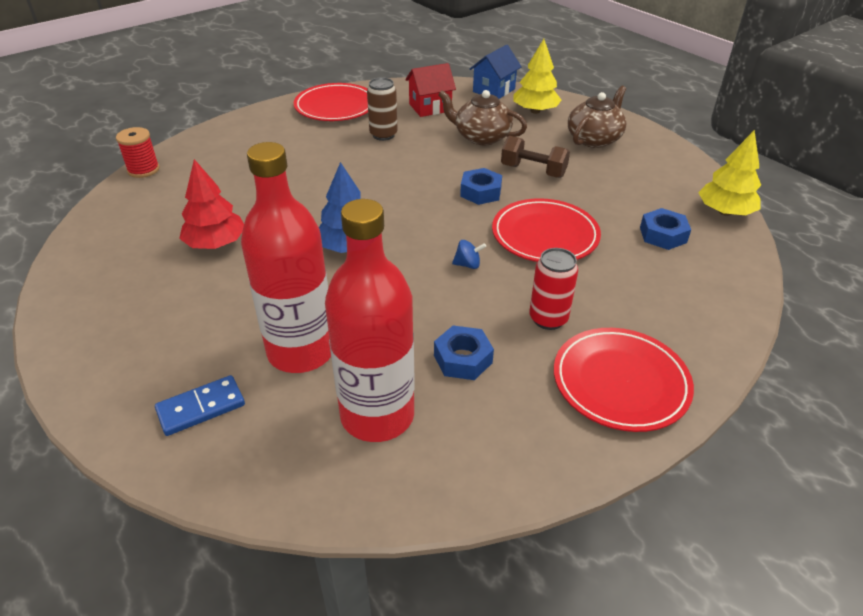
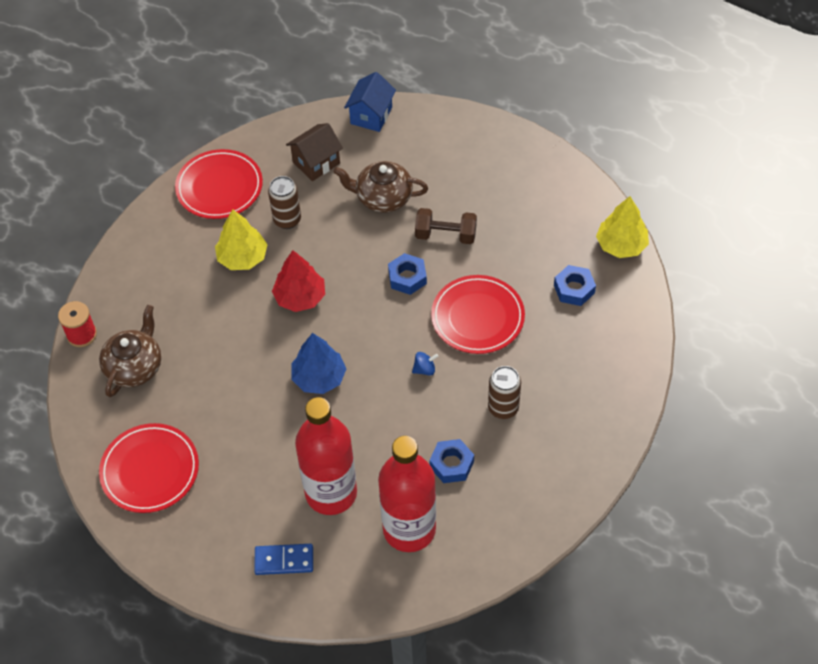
camera: 15 degrees left, 15 degrees up
(201, 407) = (284, 560): blue domino -> blue domino turned 45 degrees clockwise
(216, 244) = (205, 406): red tree -> red tree (300, 297)
(430, 107) = (316, 163): red house -> brown house
(535, 111) = (423, 141): yellow tree -> yellow tree (242, 257)
(548, 319) = (503, 408): red can -> brown can
(594, 139) = (490, 171): brown teapot -> brown teapot (134, 367)
(620, 382) = (567, 452): red plate -> red plate (150, 470)

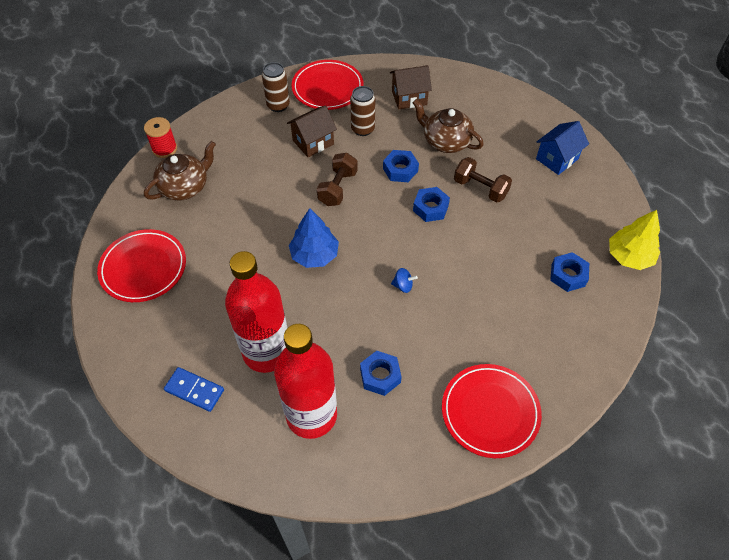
camera: 25 degrees right, 0 degrees up
(242, 257) = (313, 142): yellow tree -> brown house
(300, 297) = (338, 188): red tree -> brown dumbbell
(353, 249) = (400, 170): none -> blue nut
(371, 115) = (471, 81): blue house -> blue house (557, 159)
(477, 317) = (471, 263): red plate -> red plate (490, 412)
(503, 408) = (452, 348): brown can -> brown can (278, 105)

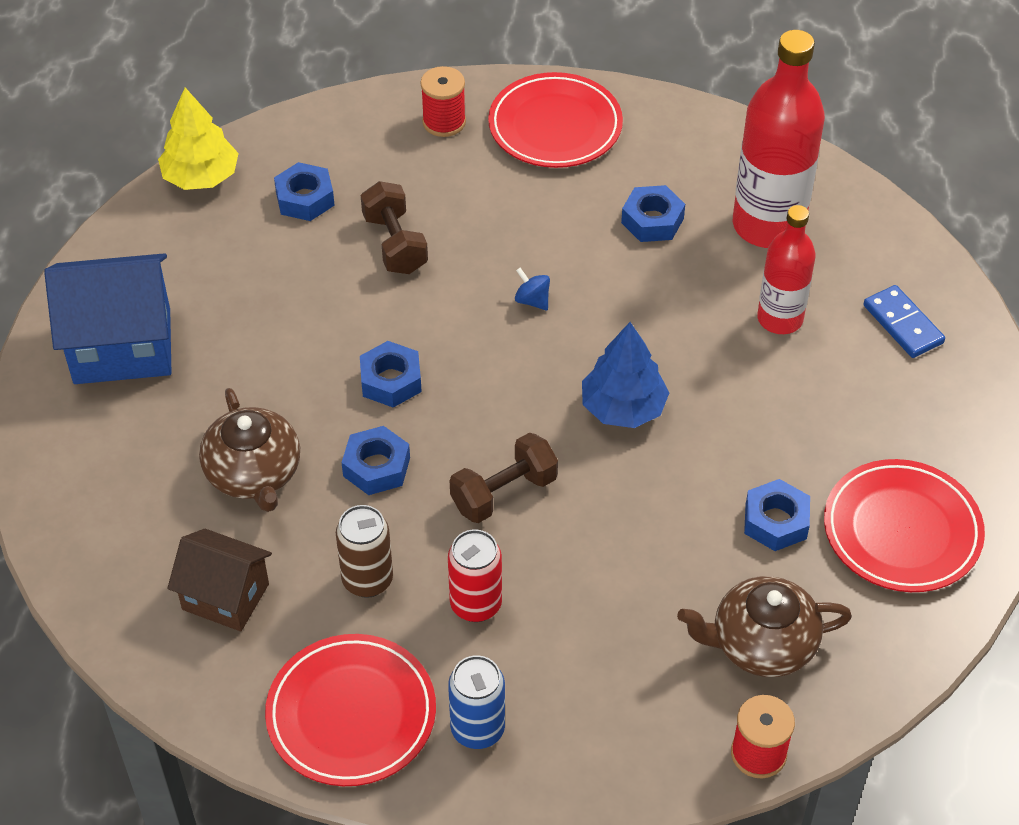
camera: 145 degrees left, 5 degrees down
(207, 240) = (776, 521): none -> blue nut
(267, 352) = (780, 319): red bottle -> red bottle, size x0.61
(278, 105) = (477, 729): brown can -> blue can
(313, 142) = (476, 604): brown house -> red can
(480, 188) = (287, 368): brown dumbbell -> brown dumbbell (395, 244)
(553, 372) = (444, 122): none -> red spool
(557, 159) = (122, 346): blue house -> blue house, size x1.59

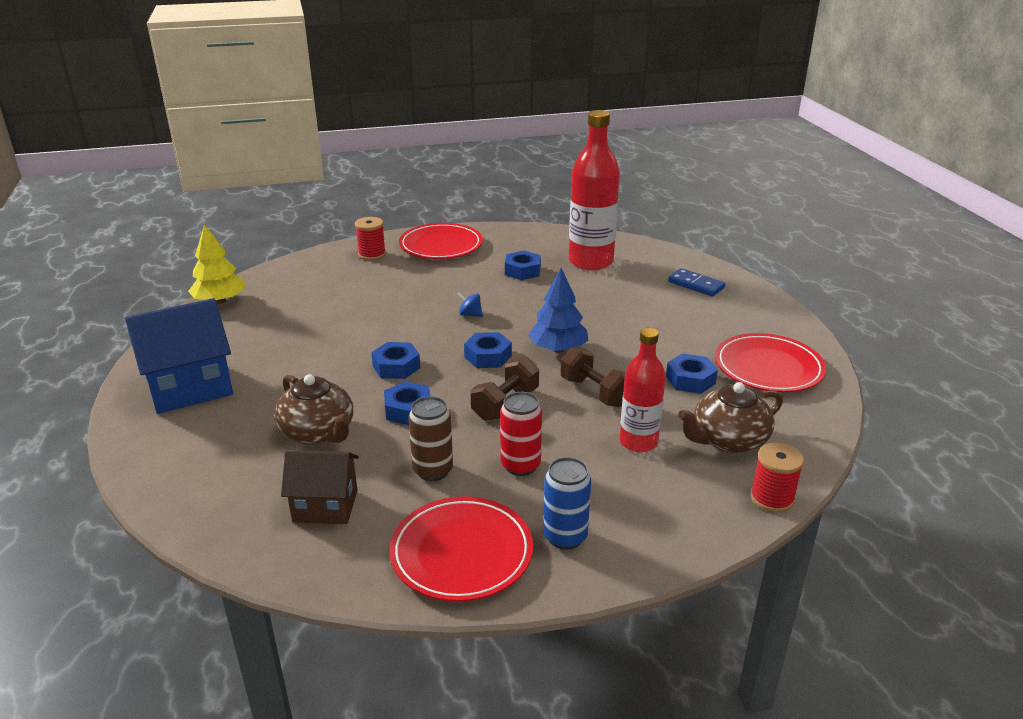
camera: 20 degrees left, 20 degrees down
(305, 199) = (296, 298): blue nut -> blue nut (488, 356)
(395, 244) = (366, 307): brown dumbbell -> brown dumbbell (595, 392)
(780, 319) = (625, 295): red bottle -> red bottle (638, 442)

